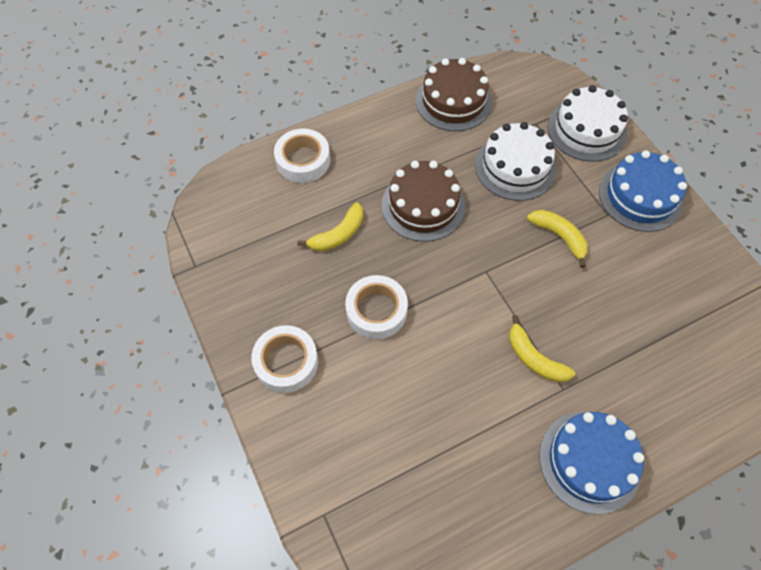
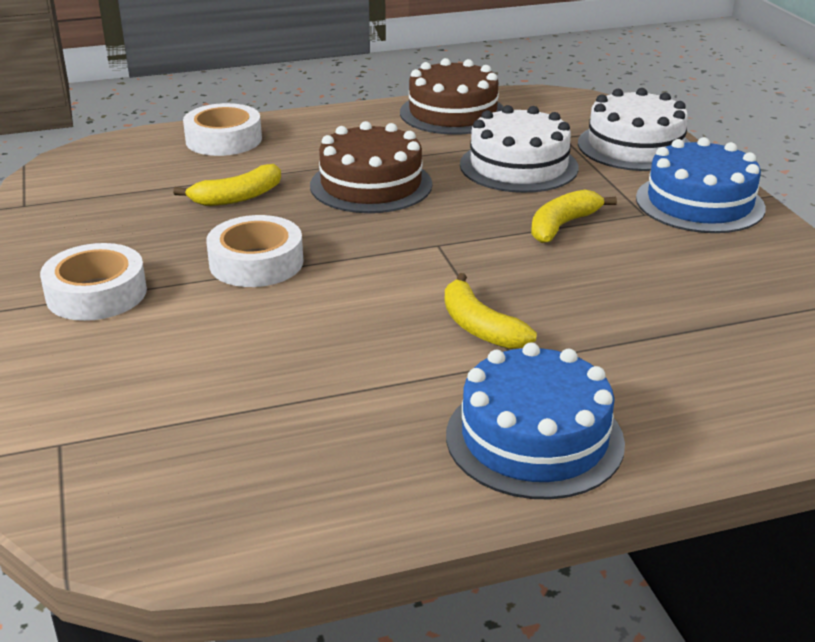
camera: 10 degrees right, 30 degrees down
(559, 237) = (562, 225): yellow banana -> yellow banana turned 105 degrees counterclockwise

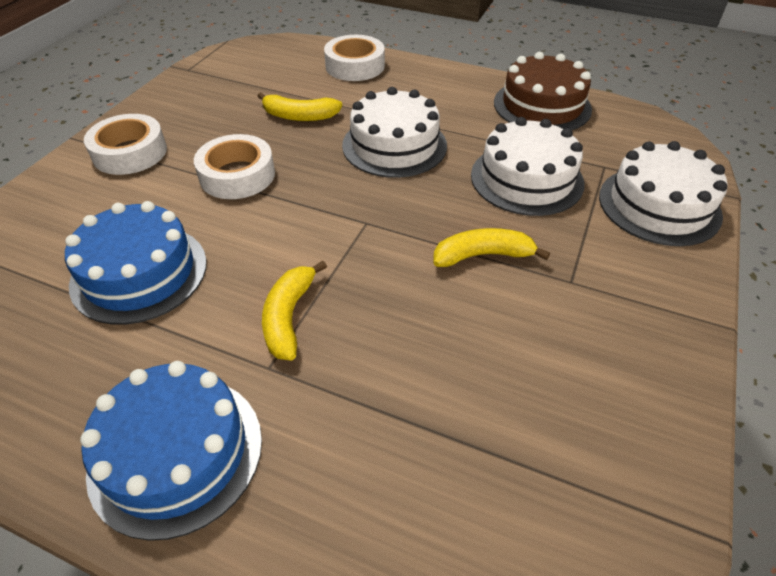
camera: 40 degrees right, 15 degrees up
(371, 185) = (394, 145): brown cake -> white cake
(699, 203) = (641, 298): blue cake -> blue cake (139, 273)

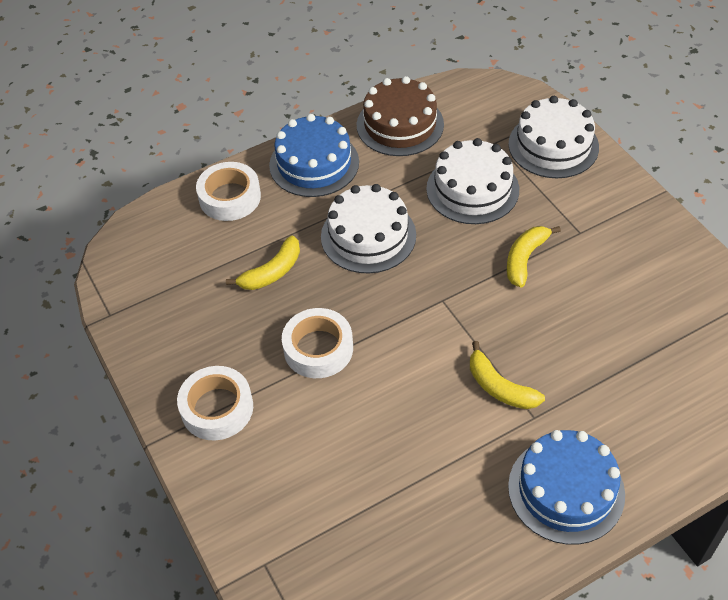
camera: 50 degrees left, 5 degrees up
(139, 273) = (386, 454): blue cake -> blue cake (314, 163)

